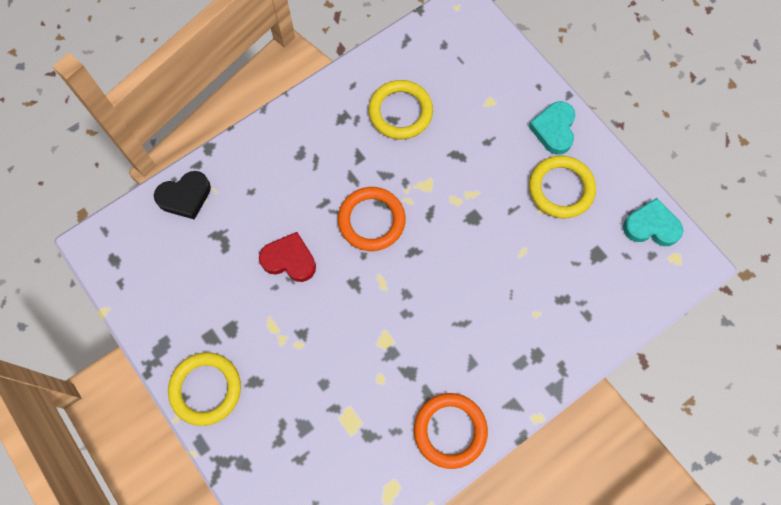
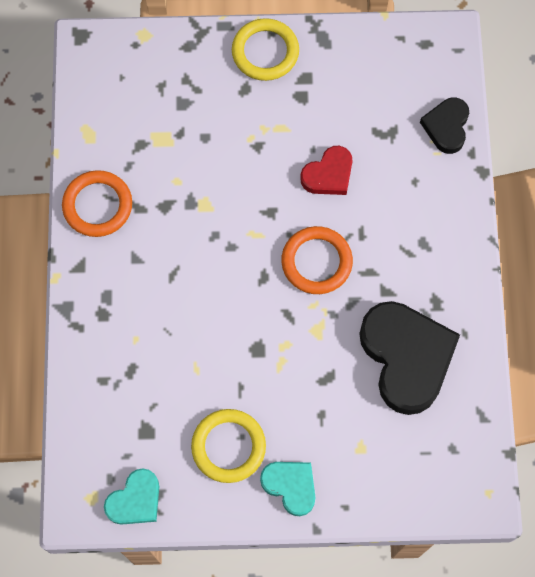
camera: 125 degrees right, 0 degrees up
(400, 112) = (406, 357): yellow ring -> black heart

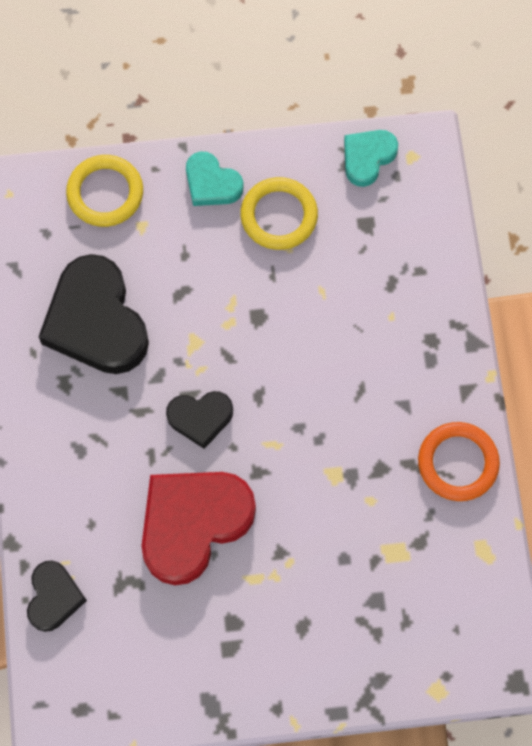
camera: 175 degrees right, 0 degrees up
(265, 52) = (282, 680): yellow ring -> yellow ring (105, 193)
(316, 262) = (200, 418): orange ring -> black heart
(328, 174) = (193, 524): red heart -> red heart, size x1.88

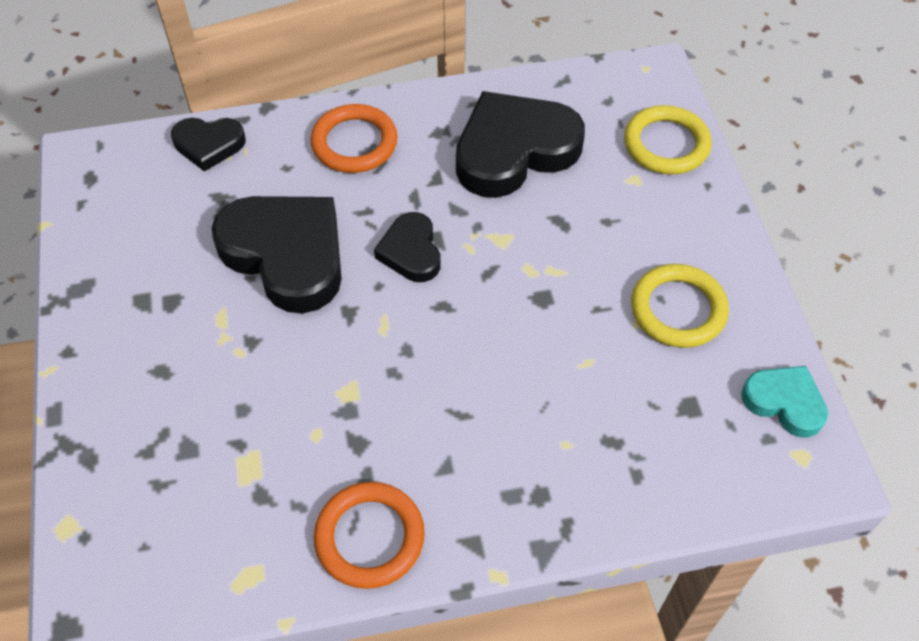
camera: 85 degrees right, 15 degrees down
(69, 461) = (354, 143): none -> orange ring
(193, 524) = (286, 255): red heart -> black heart
(211, 183) = (703, 239): turquoise heart -> none

